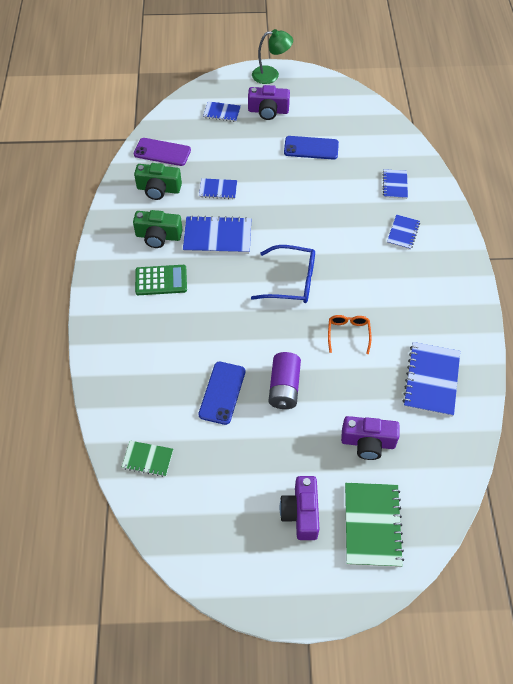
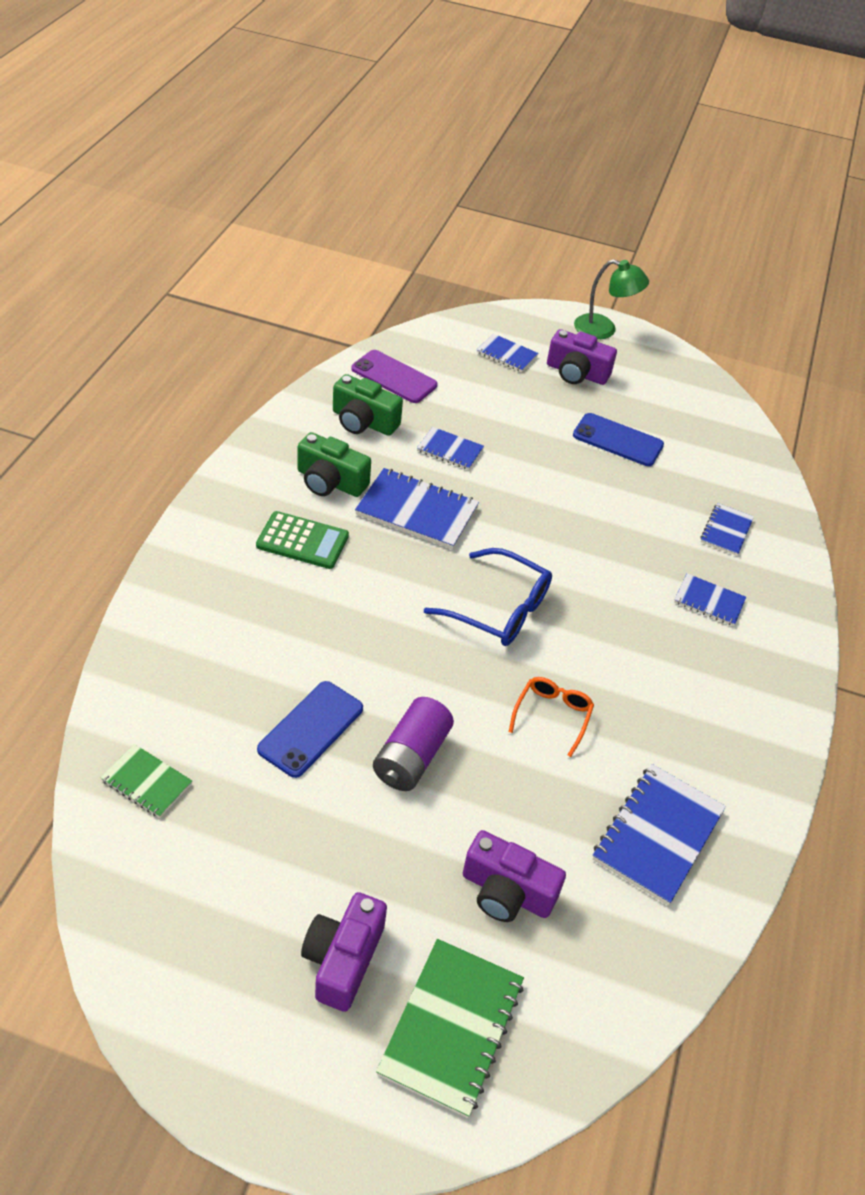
camera: 15 degrees right, 10 degrees down
(403, 233) = (709, 601): blue notebook -> blue notebook turned 75 degrees clockwise

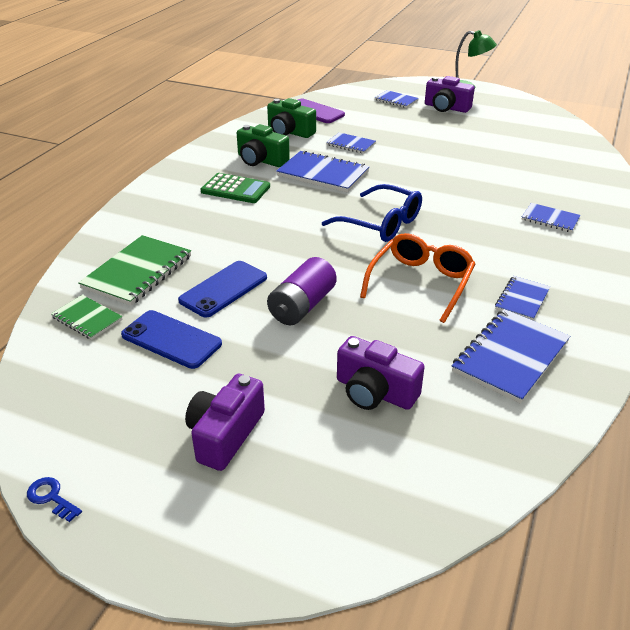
camera: 10 degrees right, 10 degrees down
(160, 1054) = (51, 497): none -> blue key
(451, 1027) = (317, 486): green notebook -> green notebook (138, 272)
(552, 715) = (420, 283): orange glasses -> orange glasses, size x1.61
(618, 440) = (476, 138): blue phone -> blue phone (171, 339)
(726, 531) = (562, 182): blue notebook -> blue notebook (522, 299)

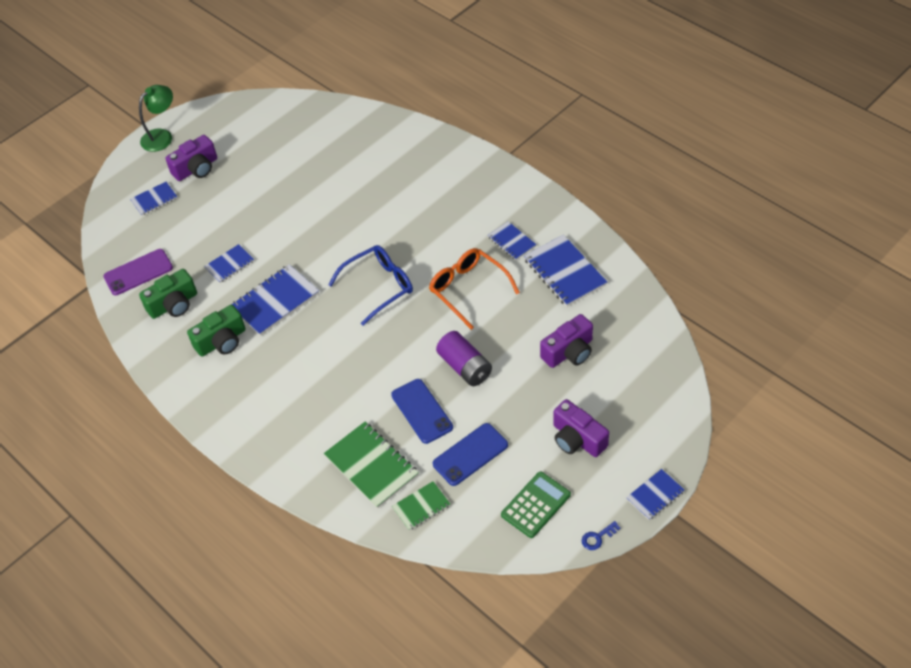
camera: 65 degrees left, 15 degrees up
(235, 189) = (268, 373): green calculator -> green calculator (536, 505)
(550, 219) = (424, 183): blue notebook -> blue notebook (655, 495)

